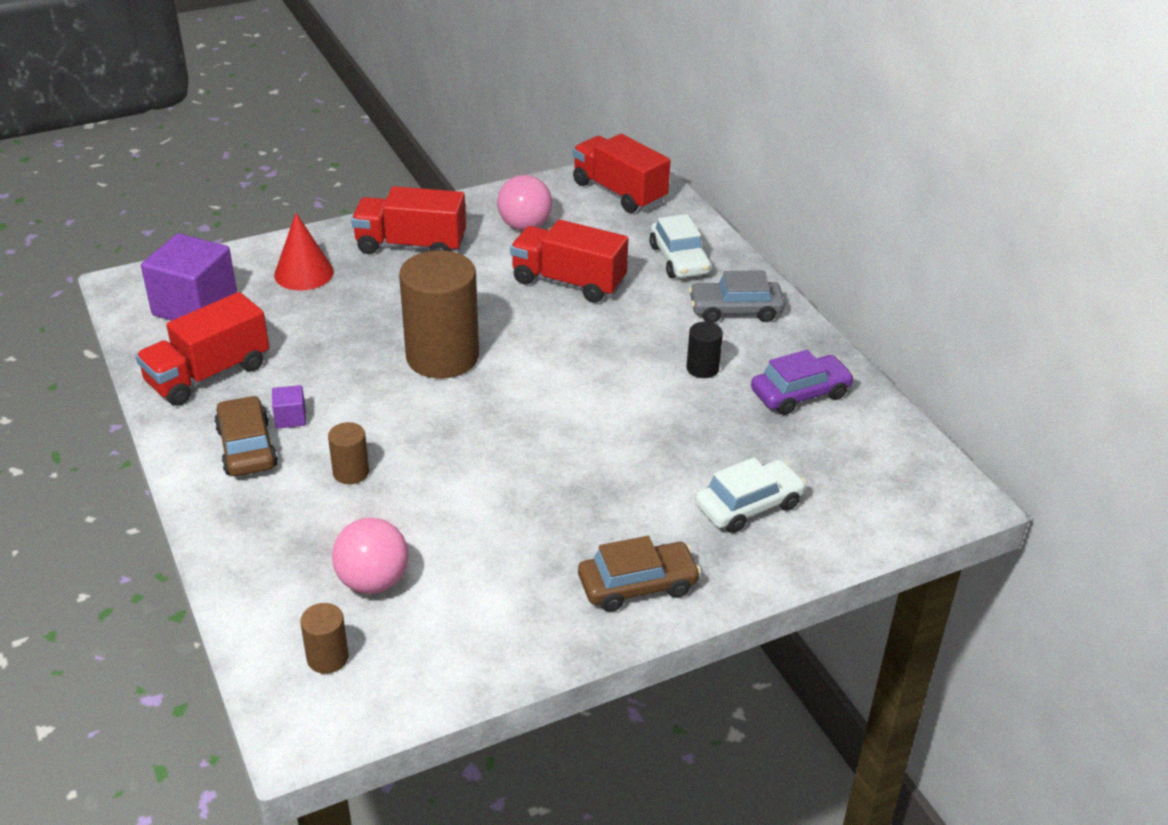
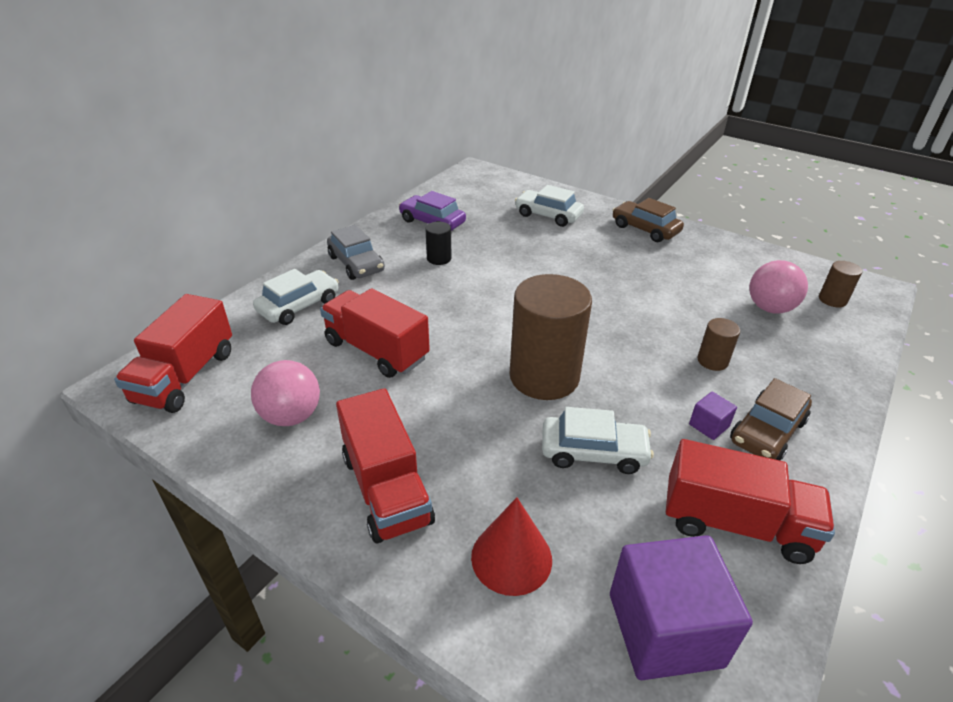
camera: 120 degrees left, 0 degrees up
(338, 343) = (593, 452): none -> white car
(568, 282) = (376, 350): red truck -> red truck turned 135 degrees clockwise

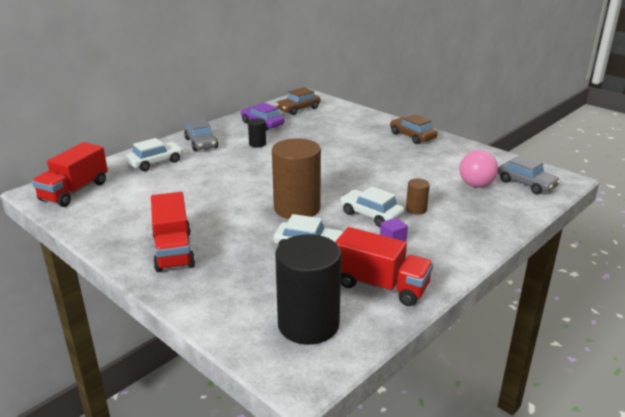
camera: 10 degrees right, 10 degrees down
(291, 416) = (130, 214): pink ball -> none
(376, 350) = (195, 188): red truck -> none
(511, 557) = (233, 286): red cone -> none
(548, 215) = (346, 124): white car -> white car (371, 215)
(664, 629) = (308, 324): purple cube -> black cylinder
(767, 431) = (431, 246): brown car -> brown car (298, 109)
(832, 300) = (526, 184): brown cylinder -> grey car

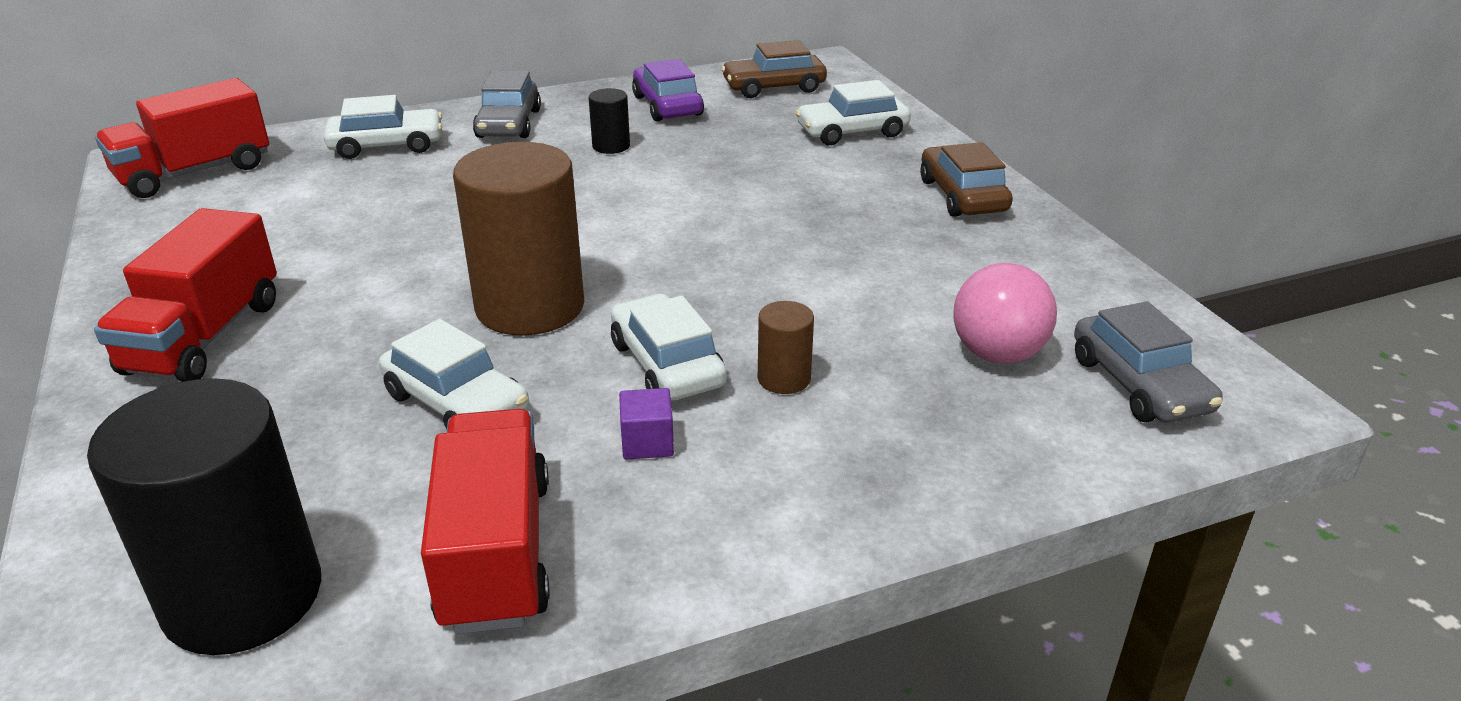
camera: 25 degrees right, 5 degrees up
(348, 121) = (852, 132): none -> white car
(381, 285) = (496, 553): red truck -> red truck turned 150 degrees counterclockwise

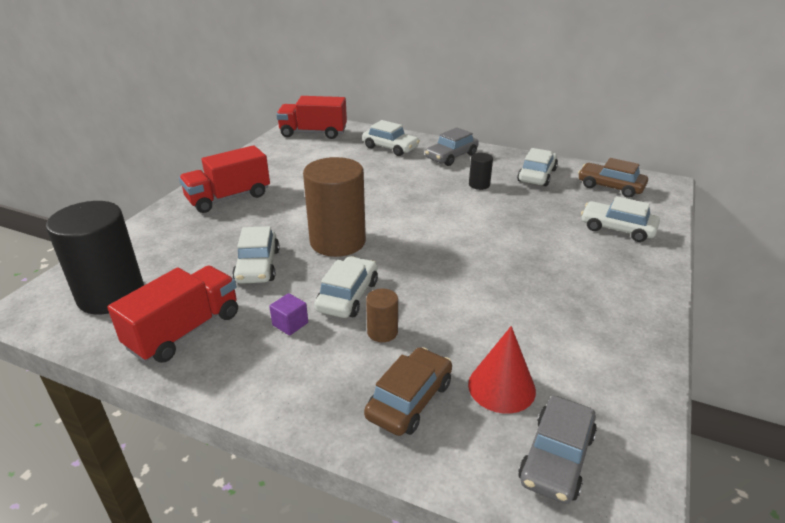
camera: 45 degrees right, 0 degrees up
(667, 106) = (537, 175): purple car -> white car
(962, 196) = (627, 293): brown car -> brown car (409, 400)
(997, 354) = (501, 387): pink ball -> red cone

